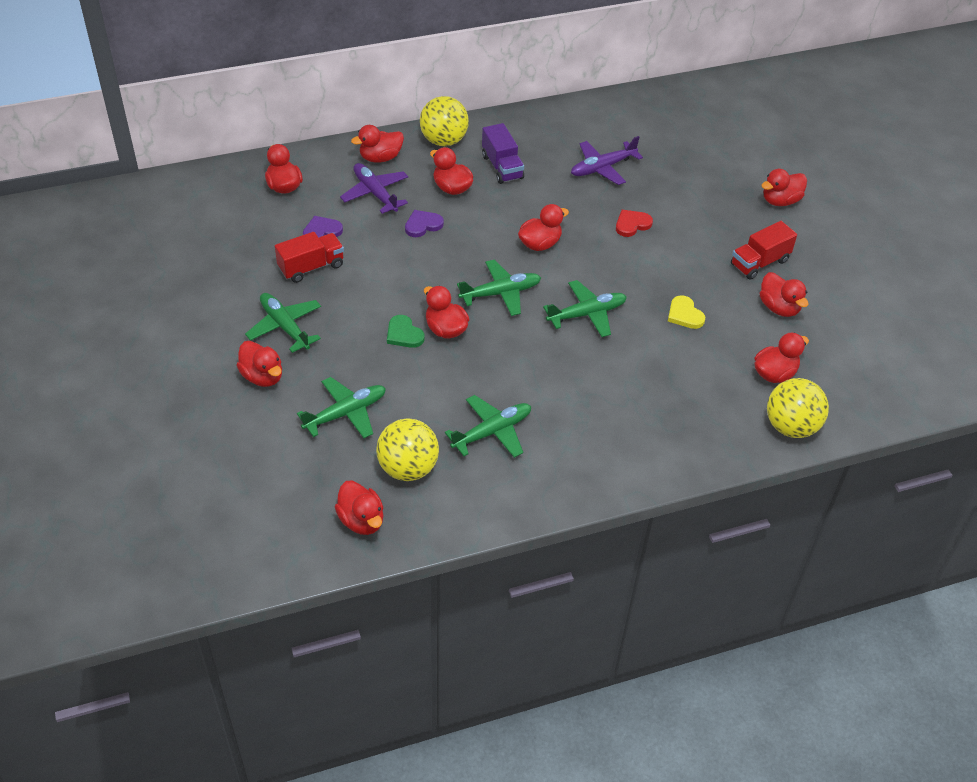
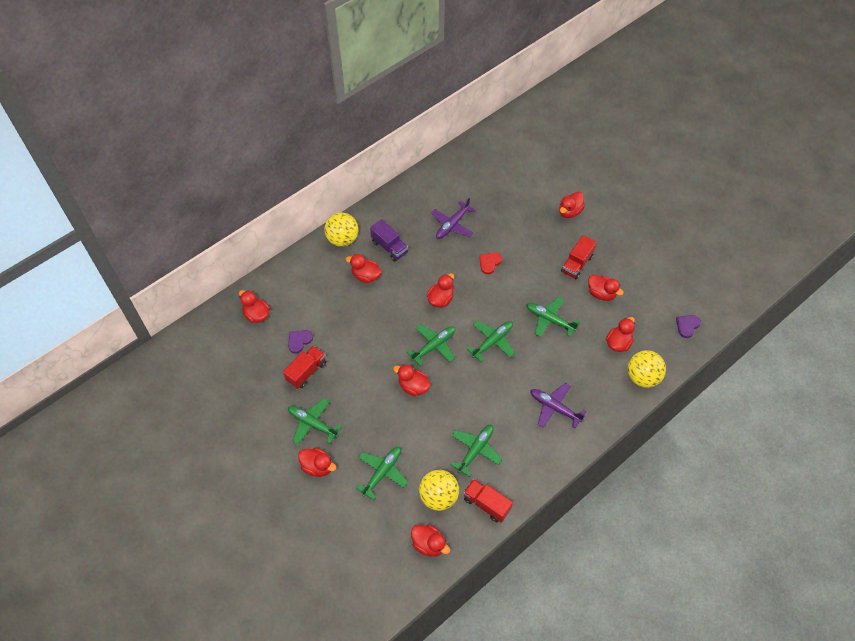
camera: 20 degrees left, 10 degrees up
(375, 193) = (319, 298): purple plane -> purple plane (554, 408)
(380, 158) = (308, 268): red duck -> none
(404, 334) = (389, 400): green heart -> none
(423, 225) = (361, 312): purple heart -> purple heart (687, 326)
(472, 501) = (486, 504): none -> red truck
(684, 314) = (549, 320): yellow heart -> green plane

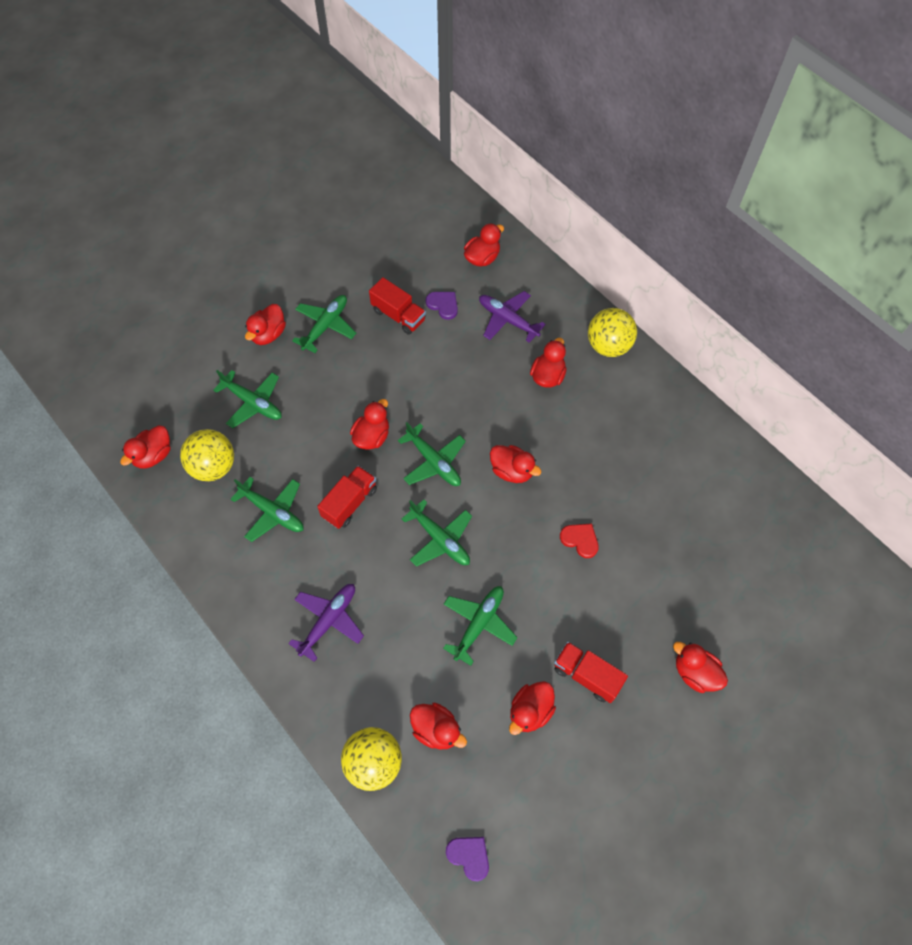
camera: 90 degrees right, 5 degrees up
(389, 247) = (599, 404): purple truck -> none
(452, 225) = (648, 488): purple plane -> purple plane (508, 320)
(486, 504) = (196, 523): red truck -> red truck (350, 503)

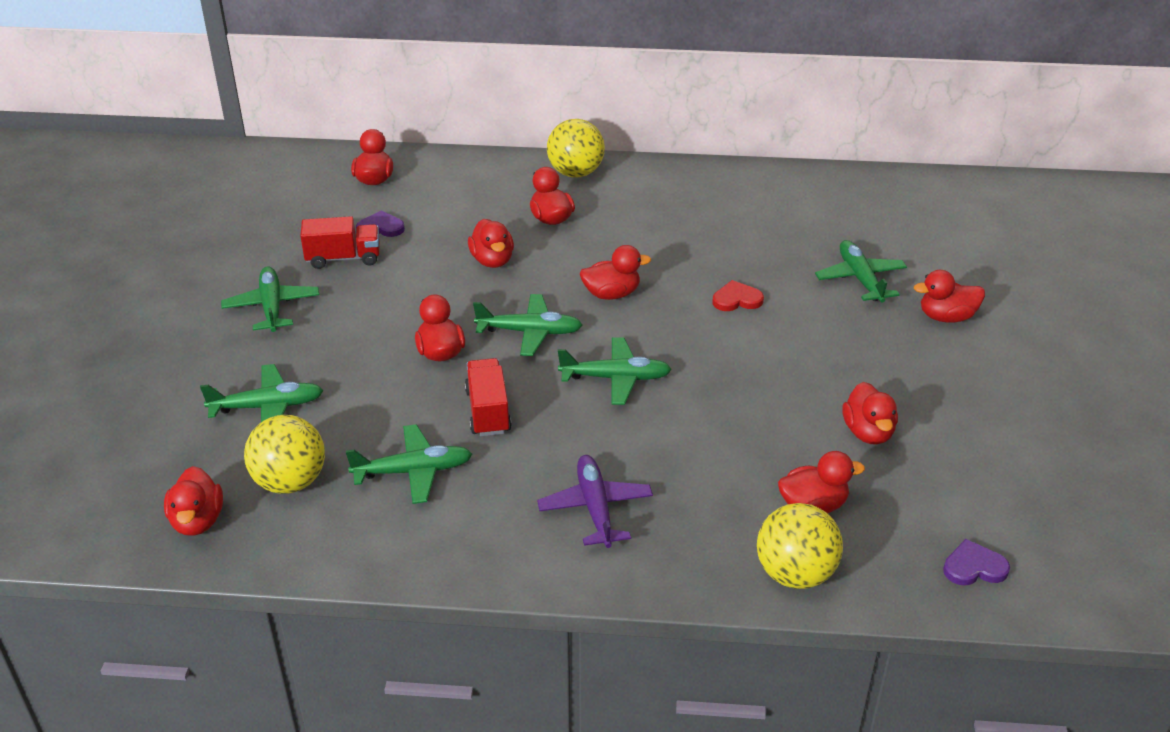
camera: 45 degrees left, 25 degrees down
(268, 334) = (211, 348): red duck -> red duck (492, 260)
(479, 624) = (737, 409): green plane -> green plane (860, 279)
(508, 320) = (460, 205): purple plane -> none
(587, 675) = (874, 377): red truck -> none

